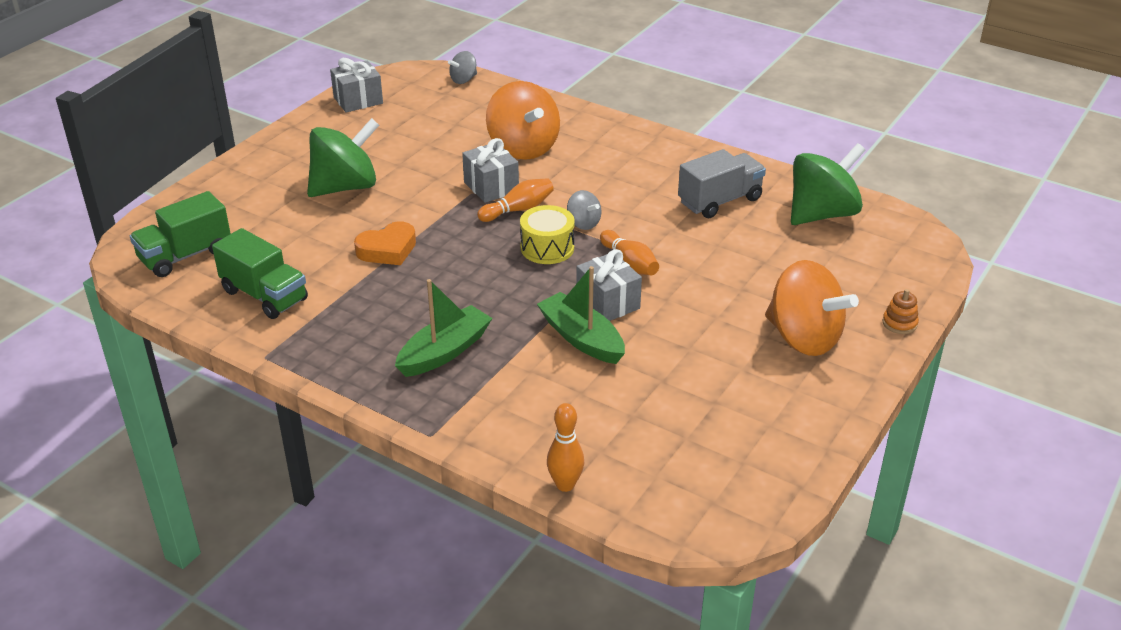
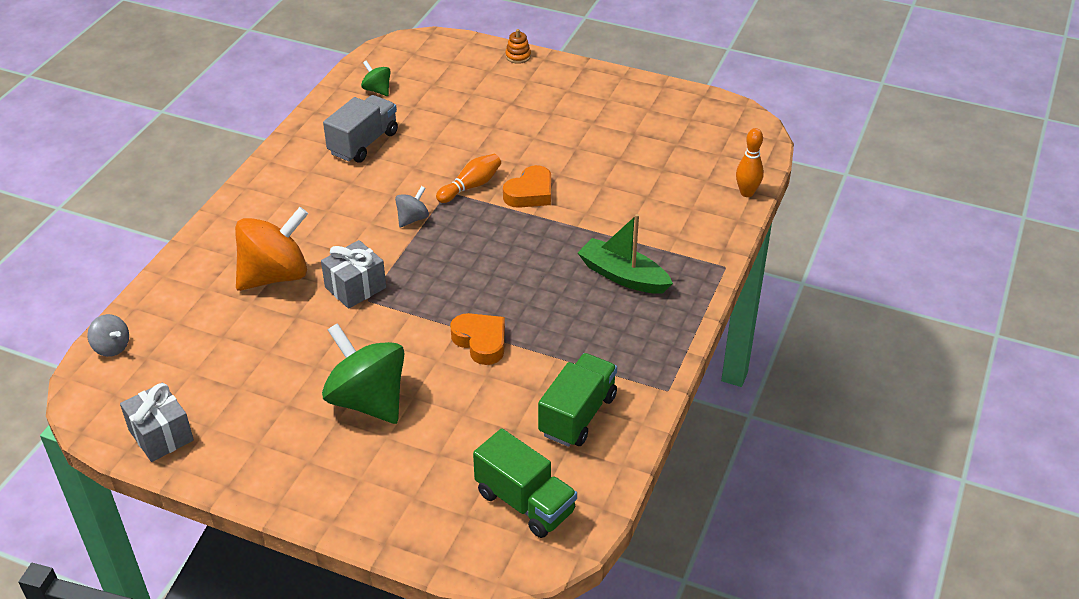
camera: 100 degrees left, 5 degrees up
(518, 210) = (395, 263): orange bowling pin -> none
(547, 248) = (457, 236): yellow drum -> none
(581, 338) = (581, 202): green boat -> none
(608, 303) = (530, 193): grey gift -> orange heart
(720, 201) = (363, 143): grey truck -> grey truck turned 75 degrees clockwise
(803, 338) = (548, 97): orange spinning top -> none
(822, 214) = (377, 90): green spinning top -> green spinning top, size x0.47

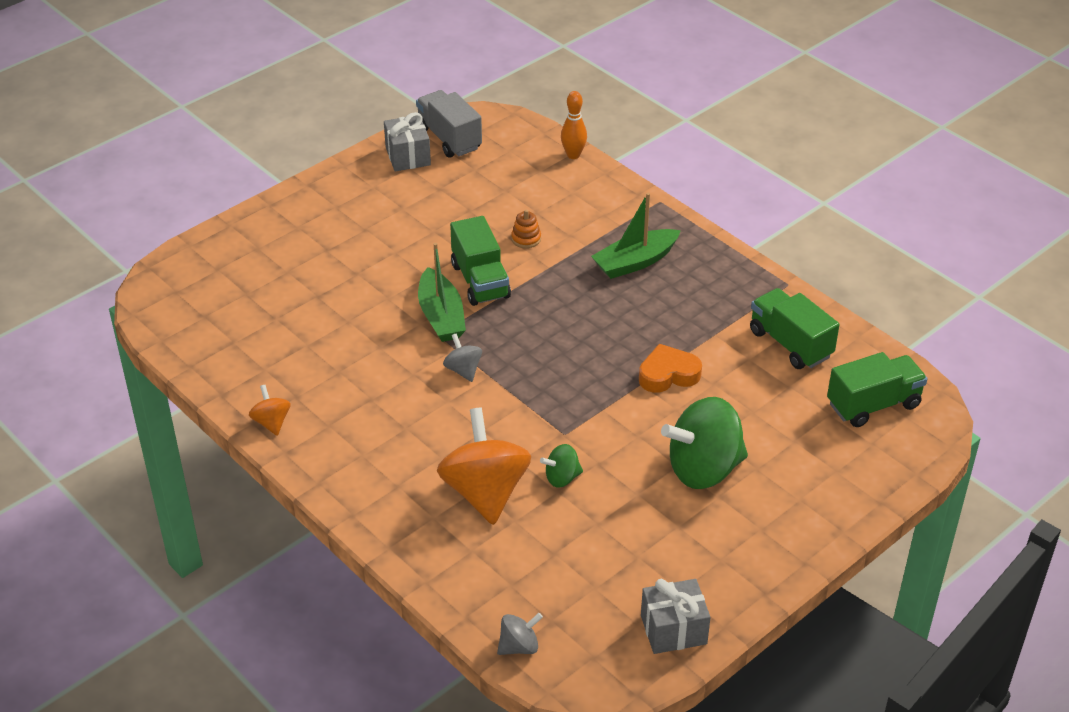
camera: 65 degrees left, 0 degrees up
(298, 144) = (271, 422): none -> orange spinning top
(355, 287) = (541, 437): grey gift -> grey gift (408, 156)
(363, 143) = (310, 372): grey truck -> grey truck (449, 138)
(377, 90) = (222, 337): green spinning top -> green spinning top (562, 478)
(471, 186) = (441, 316): orange bowling pin -> green boat
(518, 56) = (250, 220): orange stacking toy -> orange stacking toy (526, 239)
(530, 193) = (480, 281): orange heart -> green truck

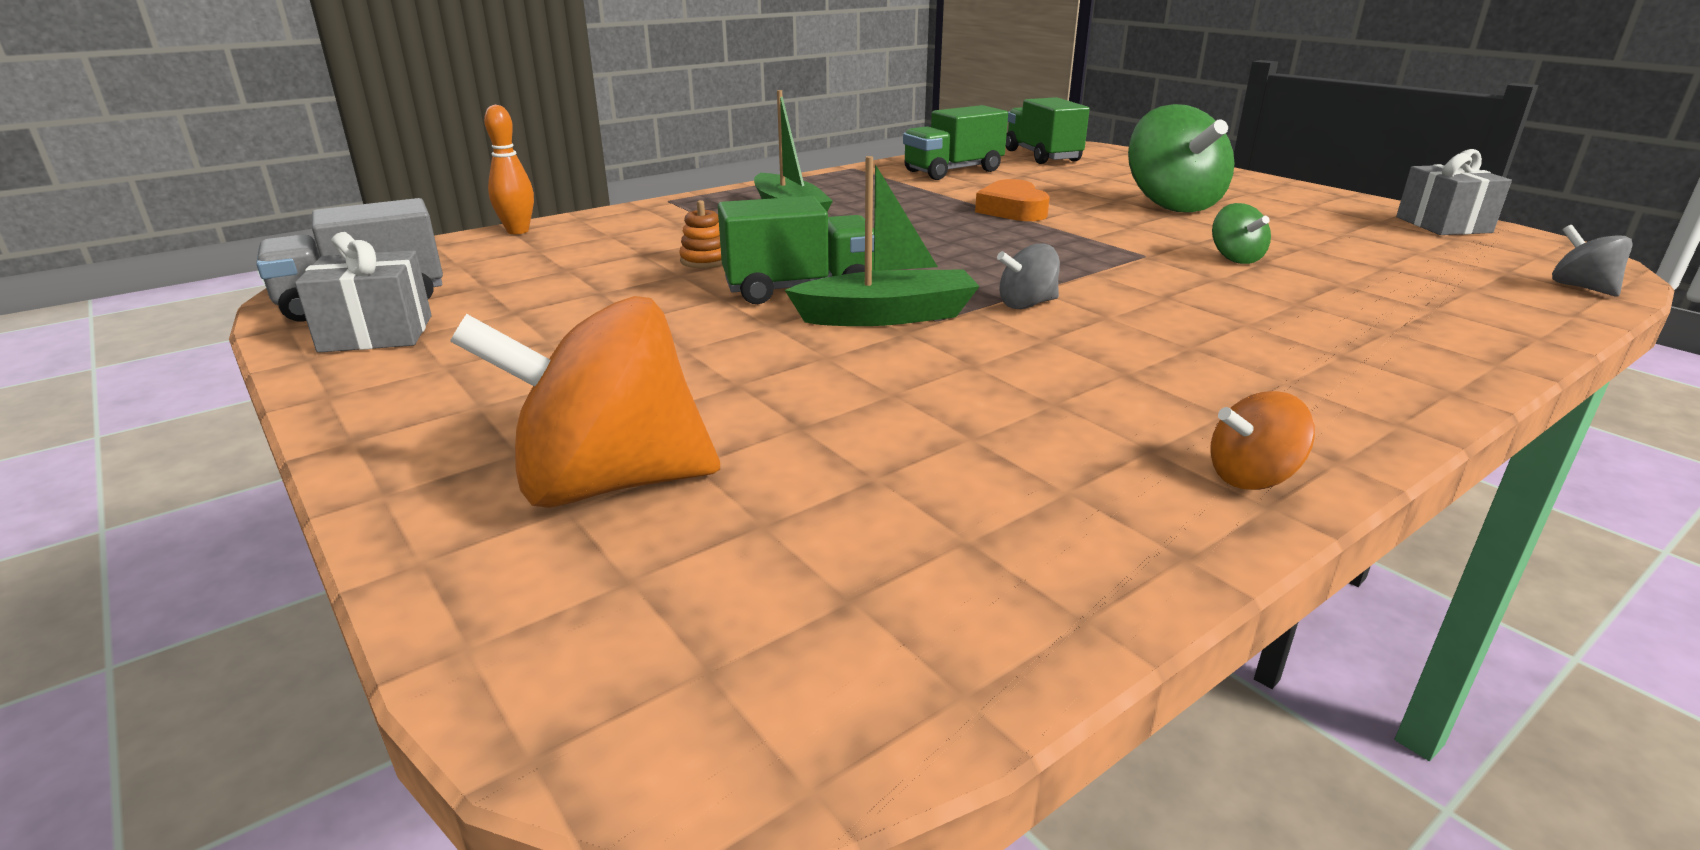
camera: 85 degrees left, 15 degrees down
(485, 492) = (1301, 297): orange spinning top -> orange spinning top (608, 483)

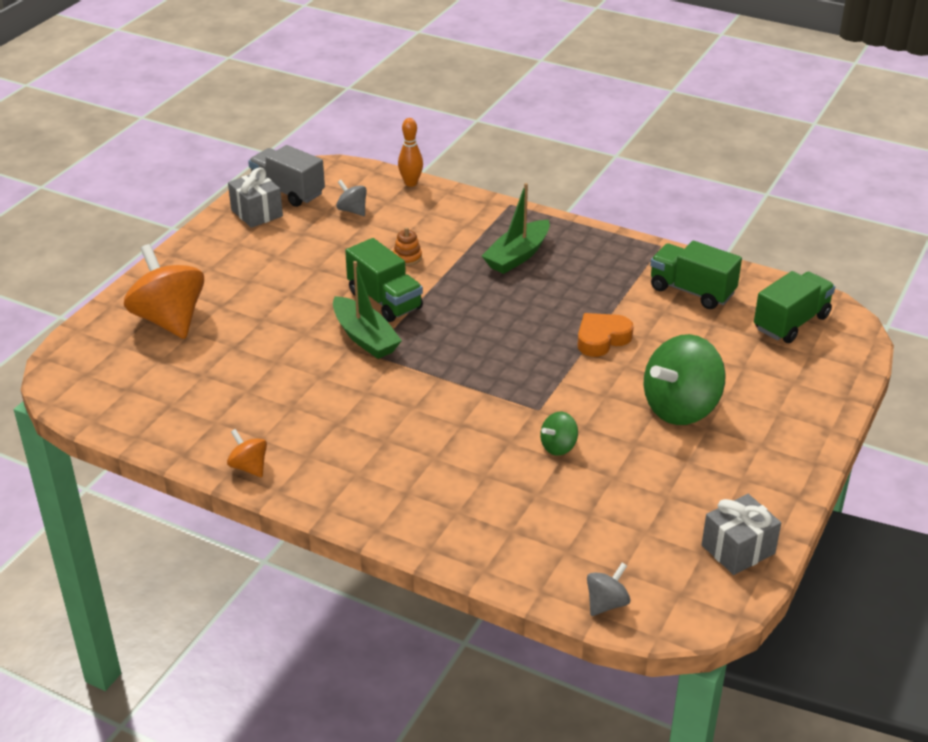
camera: 65 degrees right, 10 degrees up
(1026, 304) = (412, 378): grey spinning top -> grey spinning top (352, 210)

